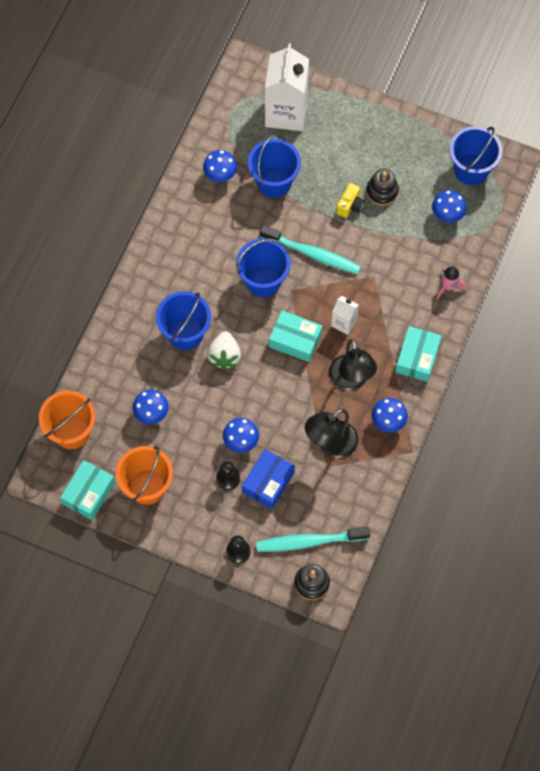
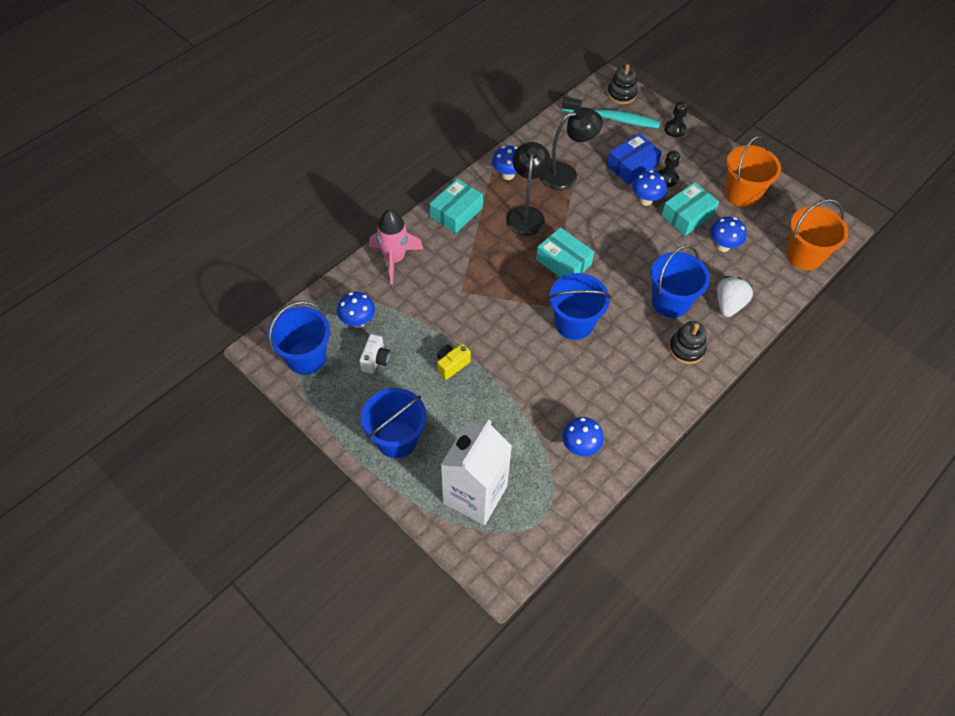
camera: 160 degrees left, 10 degrees down
(88, 493) = (796, 205): turquoise box -> turquoise box (687, 215)
(224, 356) = (637, 270): white strawberry -> white strawberry (729, 304)
(274, 182) = (522, 418): blue bucket -> blue bucket (396, 439)
(312, 254) = (513, 331): turquoise toothbrush -> none
(344, 323) = (510, 261): white carton -> none
(382, 191) = (411, 368): black stacking toy -> black stacking toy (686, 349)
(414, 188) = (375, 360): none -> white camera
(448, 286) = (395, 259): pink rocket -> pink rocket, size x1.64

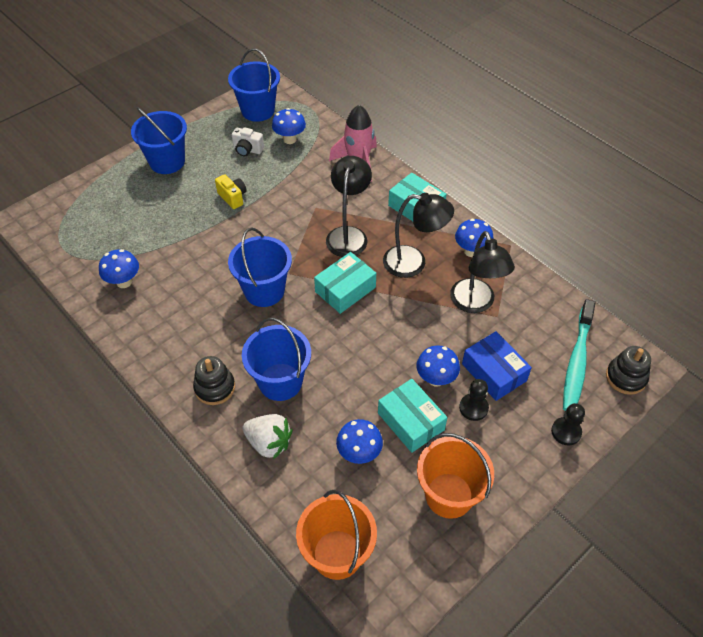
camera: 95 degrees right, 5 degrees down
(475, 494) = (101, 207): white carton -> none
(496, 263) = (348, 235): none -> black lamp

